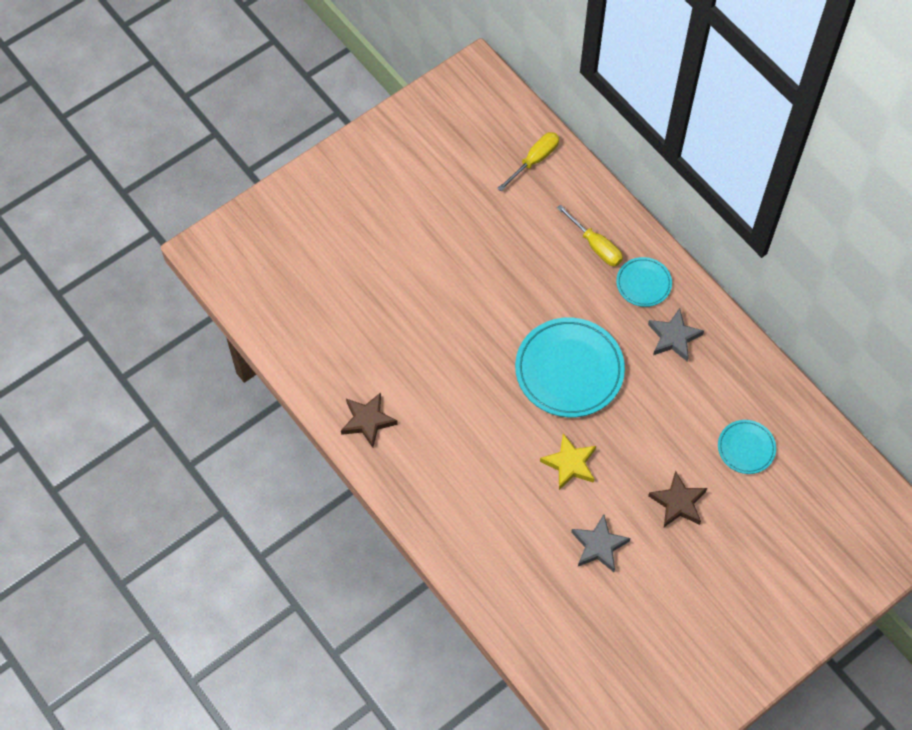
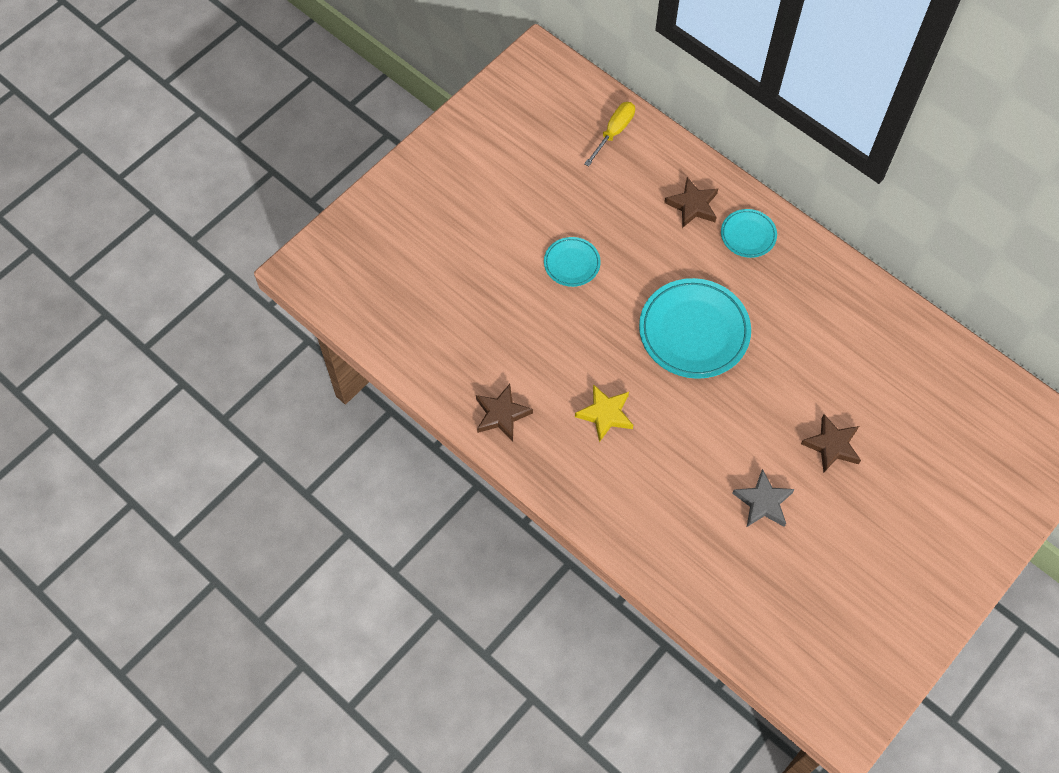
camera: 10 degrees left, 0 degrees up
(570, 464) = (715, 424): yellow star -> yellow star (605, 414)
(596, 246) = (692, 205): yellow screwdriver -> brown star
(673, 337) = (790, 283): grey star -> none
(746, 448) = (886, 380): turquoise plate -> turquoise plate (572, 263)

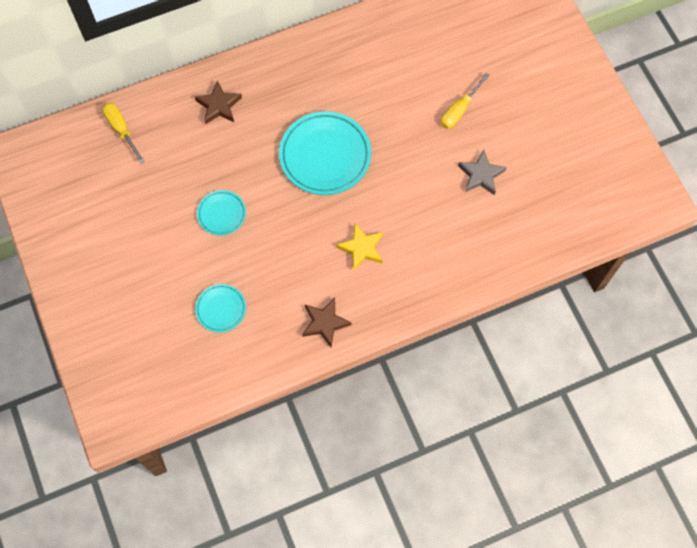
camera: 65 degrees left, 5 degrees up
(748, 235) = (265, 81): turquoise plate -> turquoise plate (221, 309)
(832, 445) = (459, 110): brown star -> yellow screwdriver

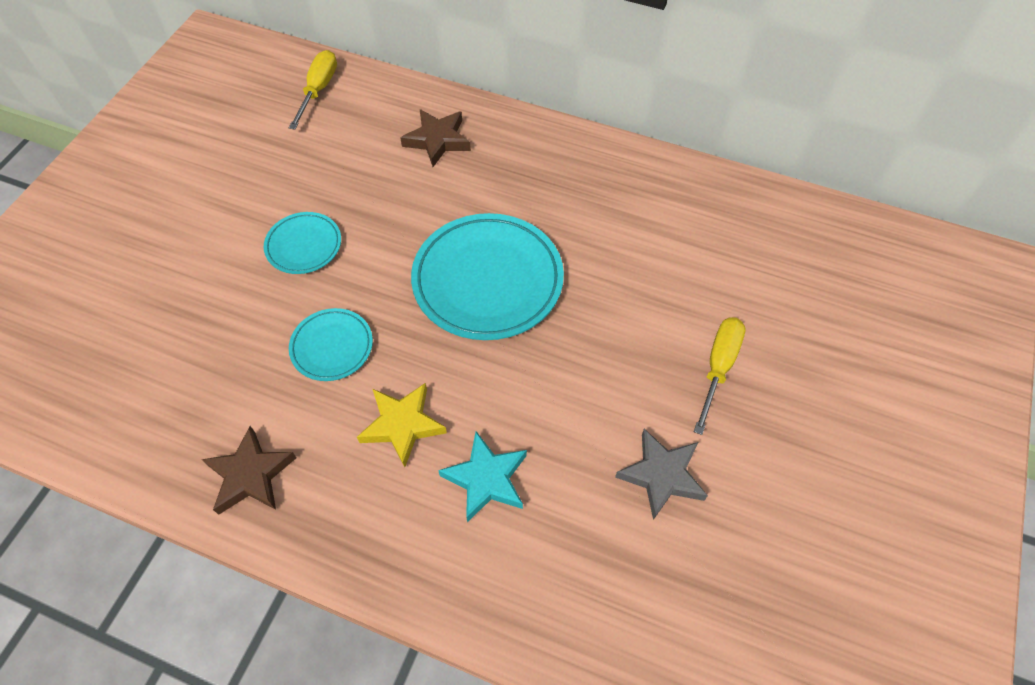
camera: 45 degrees right, 10 degrees down
(221, 309) = (172, 344): turquoise plate -> turquoise plate (332, 347)
(418, 238) = (486, 479): none -> turquoise star
(459, 110) = (718, 367): yellow screwdriver -> yellow screwdriver turned 120 degrees clockwise

